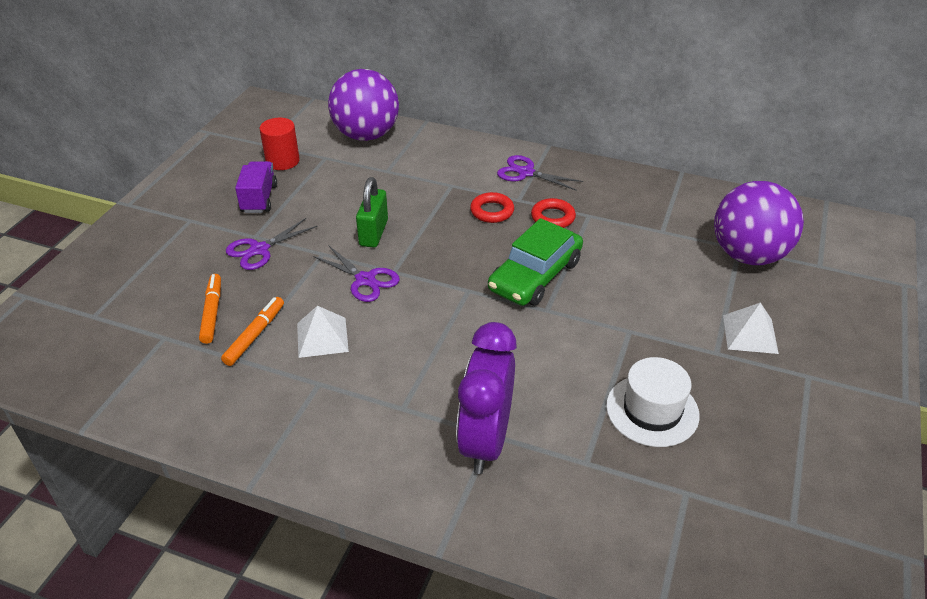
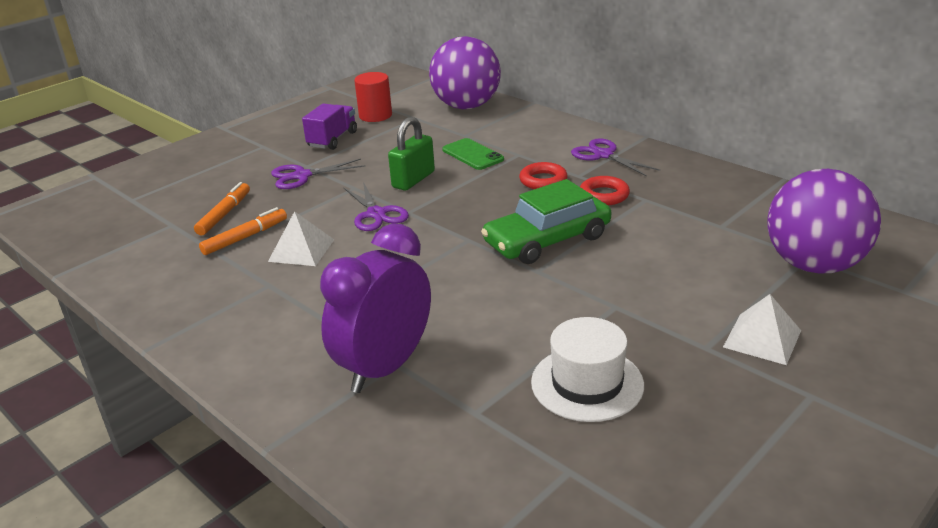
camera: 25 degrees right, 10 degrees down
(410, 193) = (472, 154): none -> green phone

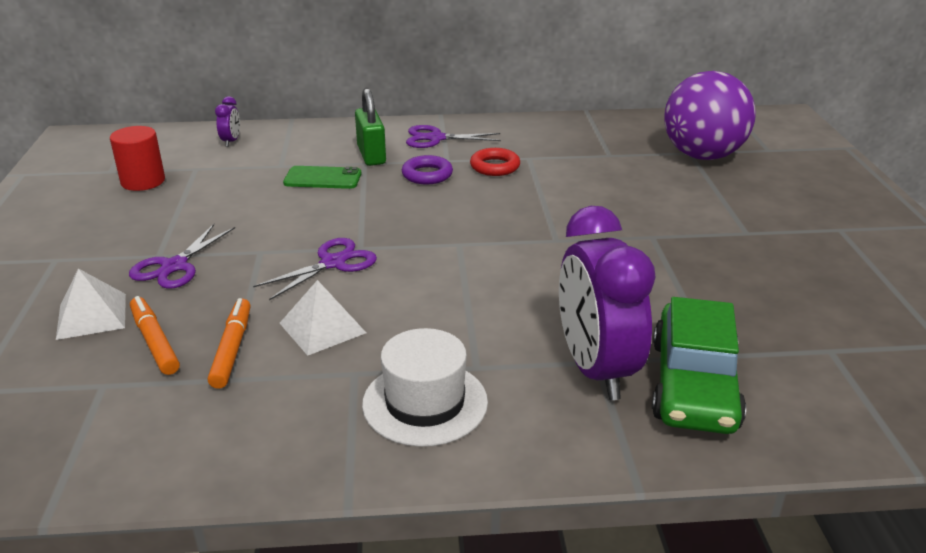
camera: 50 degrees left, 0 degrees up
(332, 139) = (137, 220): purple truck -> none
(376, 214) = (333, 263): purple scissors -> purple scissors turned 60 degrees counterclockwise
(413, 180) = (308, 220): green padlock -> green padlock (371, 155)
(466, 106) = (231, 141): purple ball -> purple clock
(543, 180) = (427, 175): red ring -> purple ring
(547, 240) = (519, 215): green car -> green car (694, 384)
(587, 383) = (734, 293): white hat -> white hat (425, 403)
(762, 338) = (761, 211): white pyramid -> white pyramid (92, 315)

